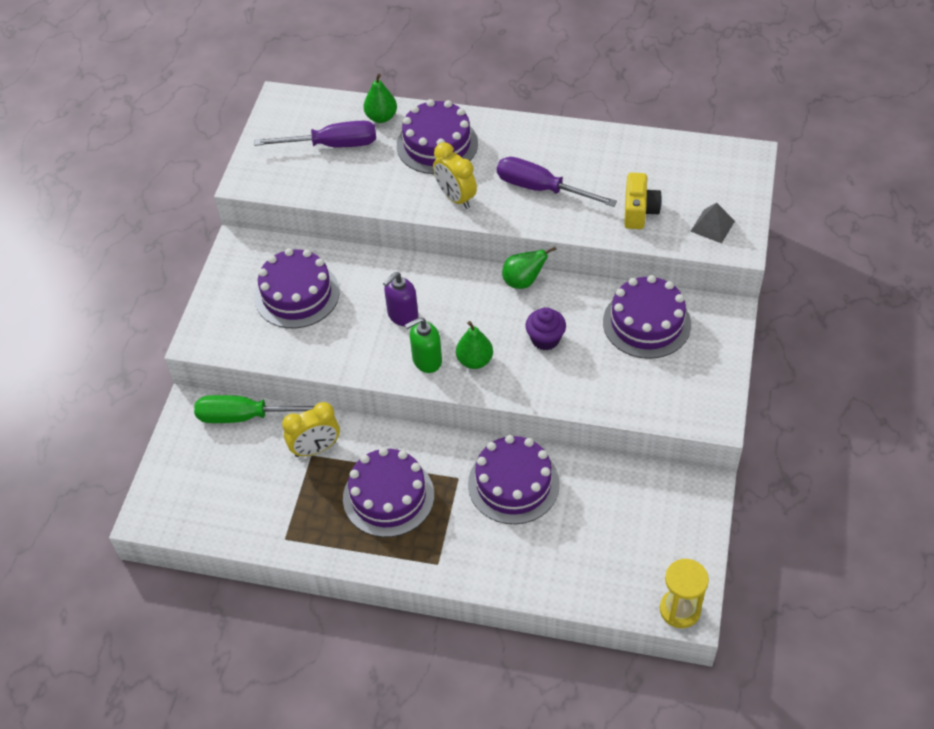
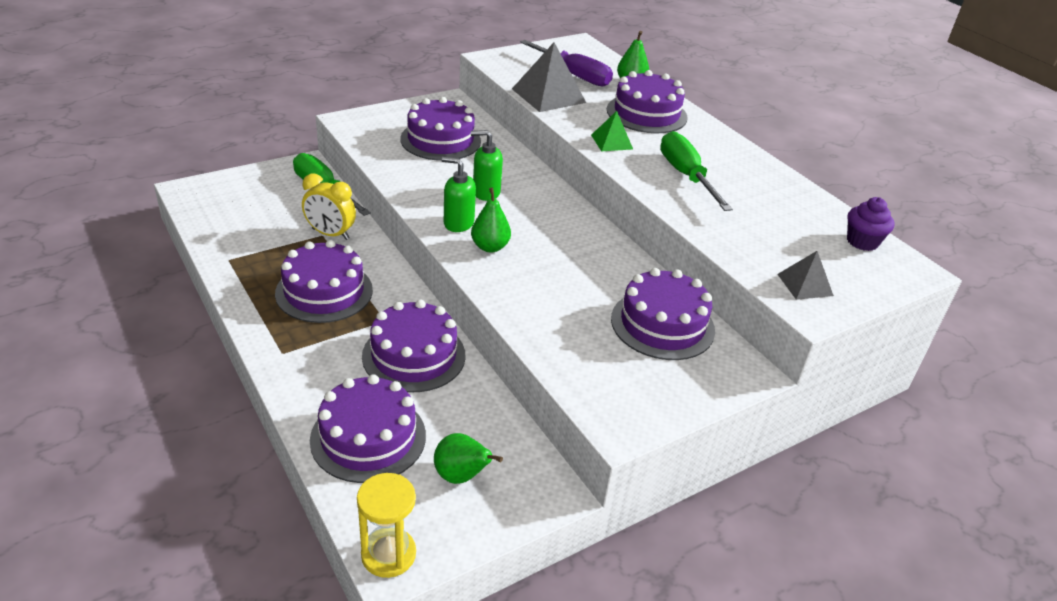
camera: 40 degrees right, 15 degrees down
(348, 186) = (548, 95): none -> grey pyramid
(402, 315) = (486, 192): purple soap dispenser -> green soap dispenser
(455, 198) = (612, 142): yellow clock -> green pyramid
(523, 281) = (603, 234): green pear -> green pear (461, 476)
(541, 189) = (686, 176): purple screwdriver -> green screwdriver
(545, 339) = (562, 274): purple cupcake -> purple cupcake (862, 242)
(571, 561) = (368, 437): none -> purple cake
(639, 211) = (749, 235): yellow camera -> none

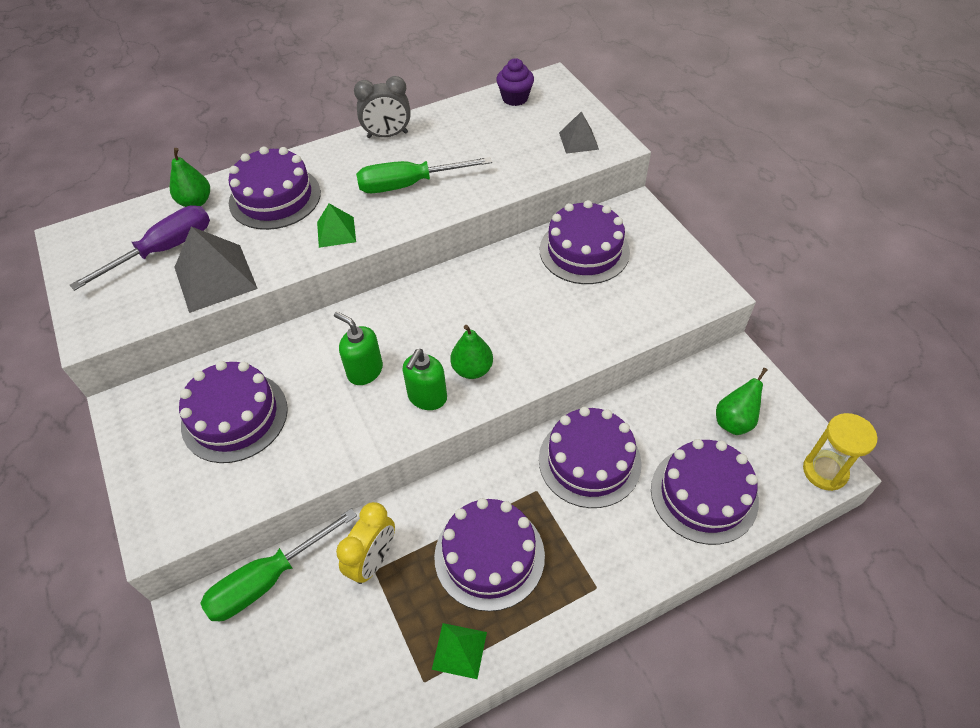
camera: 80 degrees left, 15 degrees up
(247, 276) = (459, 650): none -> green pyramid
(486, 192) = (365, 371): green soap dispenser -> green soap dispenser turned 120 degrees clockwise
(756, 164) = (387, 135): none -> grey clock

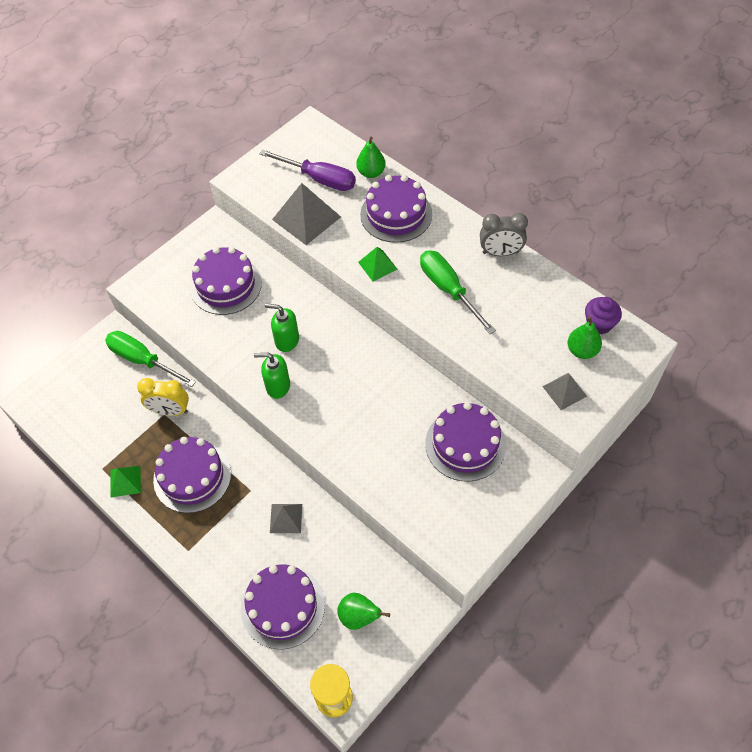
camera: 70 degrees right, 5 degrees up
(365, 371) = (287, 340): green soap dispenser -> green soap dispenser turned 90 degrees counterclockwise
(387, 135) = (500, 253): grey clock -> grey clock turned 60 degrees counterclockwise
(472, 369) = (312, 405): green pear -> green pear (582, 350)
(589, 461) = (286, 518): purple cake -> grey pyramid

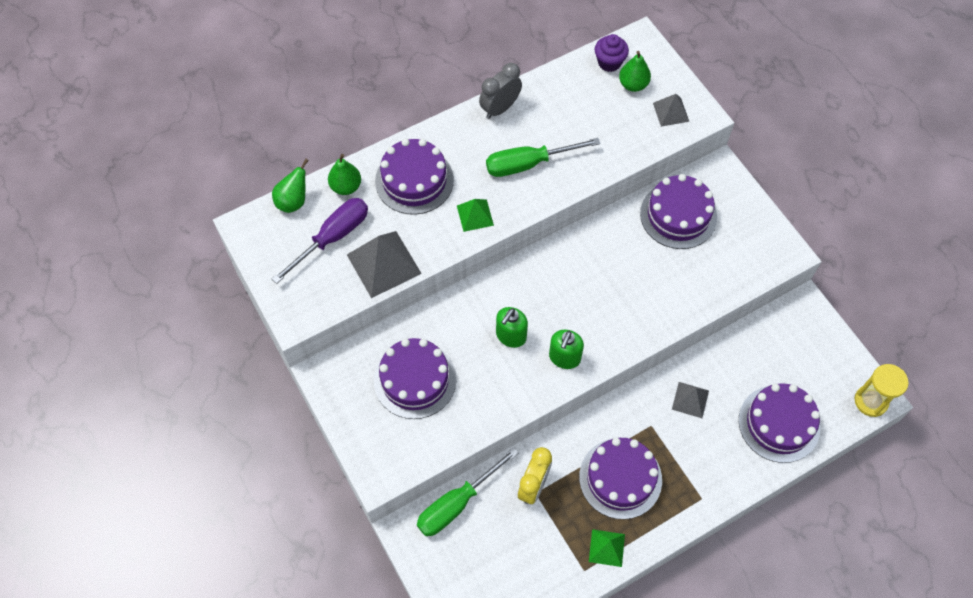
camera: 75 degrees left, 5 degrees up
(359, 617) = (802, 362): green pear -> green pear (293, 201)
(500, 253) = (500, 108): grey clock -> grey clock turned 150 degrees counterclockwise

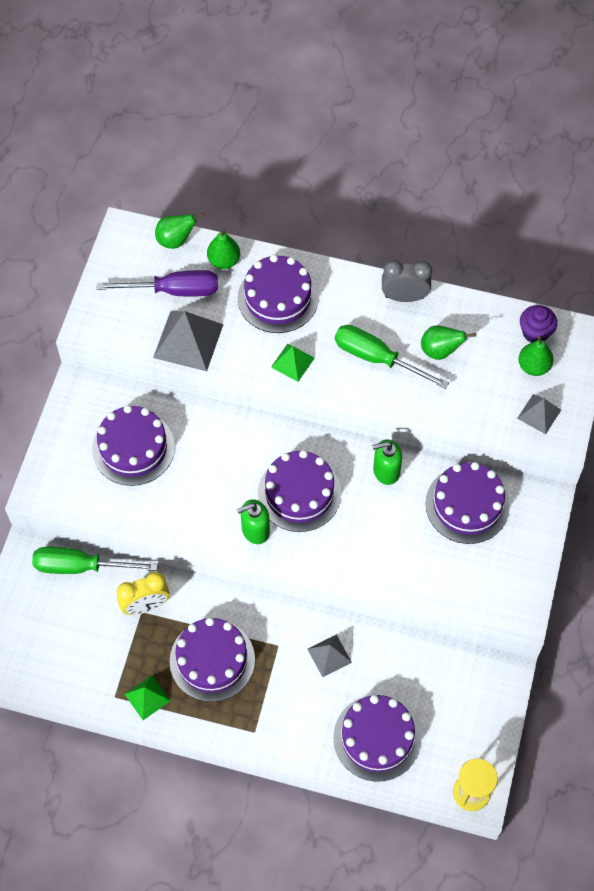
camera: 45 degrees right, 0 degrees up
(511, 336) = (234, 479): green soap dispenser -> green soap dispenser (386, 471)
(564, 124) = (440, 351): none -> green pear
(565, 305) = (299, 493): none -> purple cake

